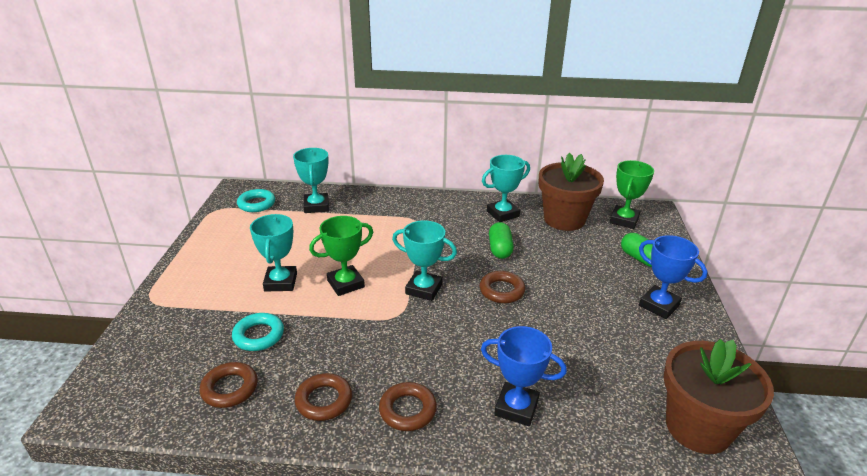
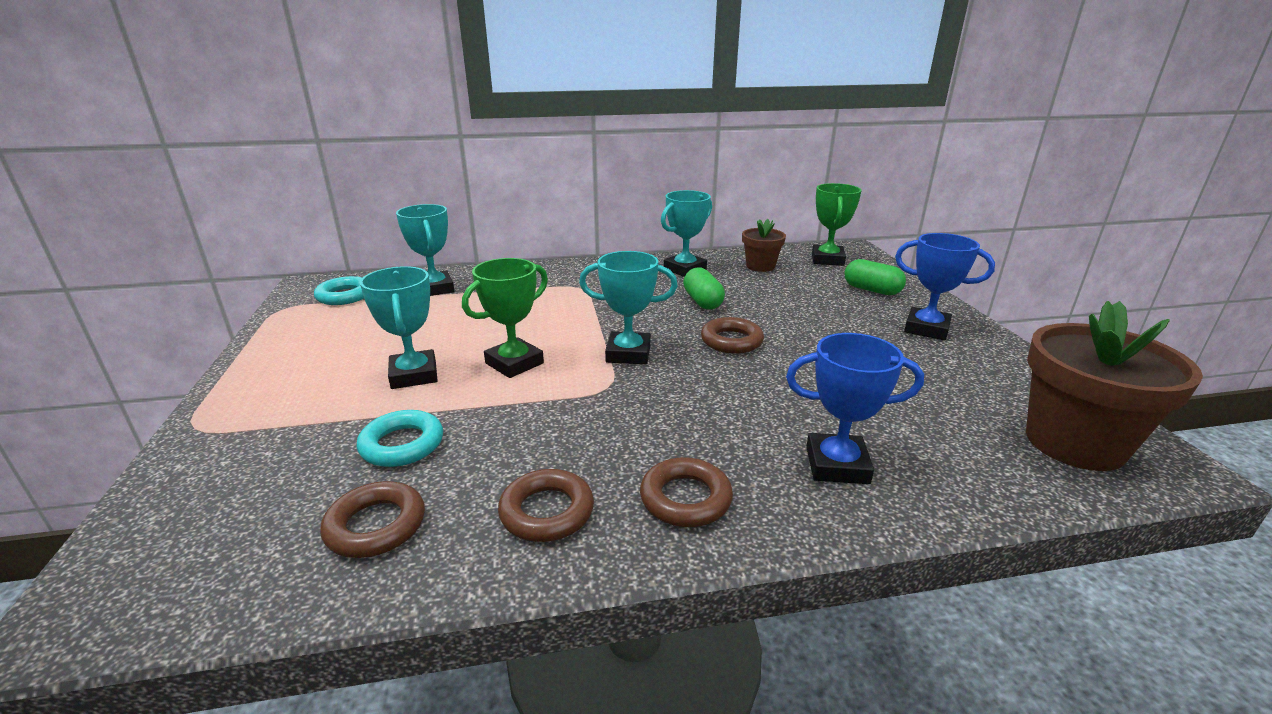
camera: 15 degrees left, 5 degrees down
(564, 219) = (760, 266): brown flower pot -> brown flower pot, size x0.55

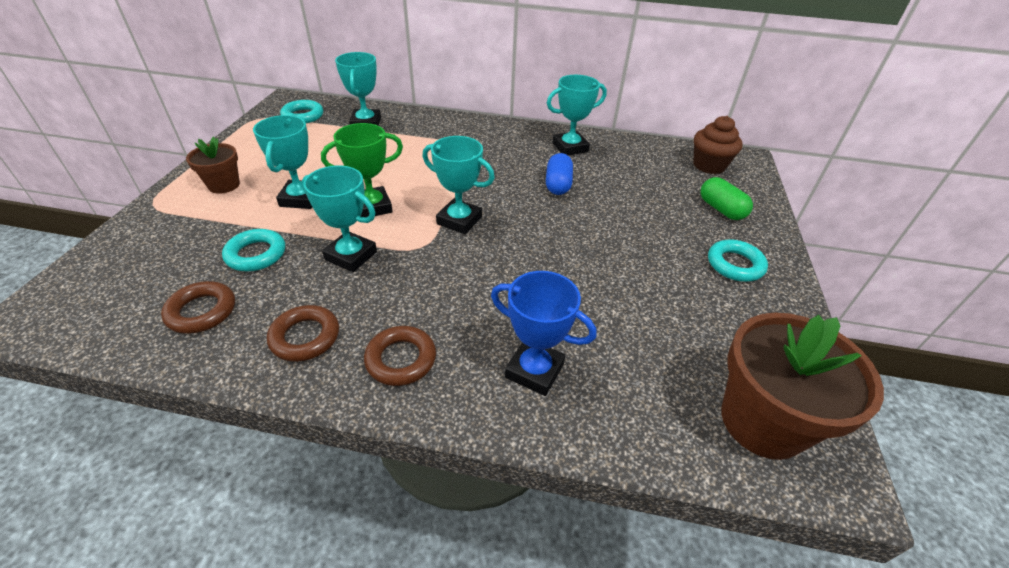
camera: 20 degrees right, 15 degrees up
(531, 415) = (351, 256): none -> turquoise trophy
(702, 301) = (558, 184): green capsule -> blue capsule
(731, 341) = (549, 230): brown ring -> none
(760, 266) = (639, 159): brown flower pot -> brown flower pot (224, 185)
(827, 259) = (709, 165): green trophy -> brown cupcake
(926, 329) = (735, 265): blue trophy -> turquoise ring

